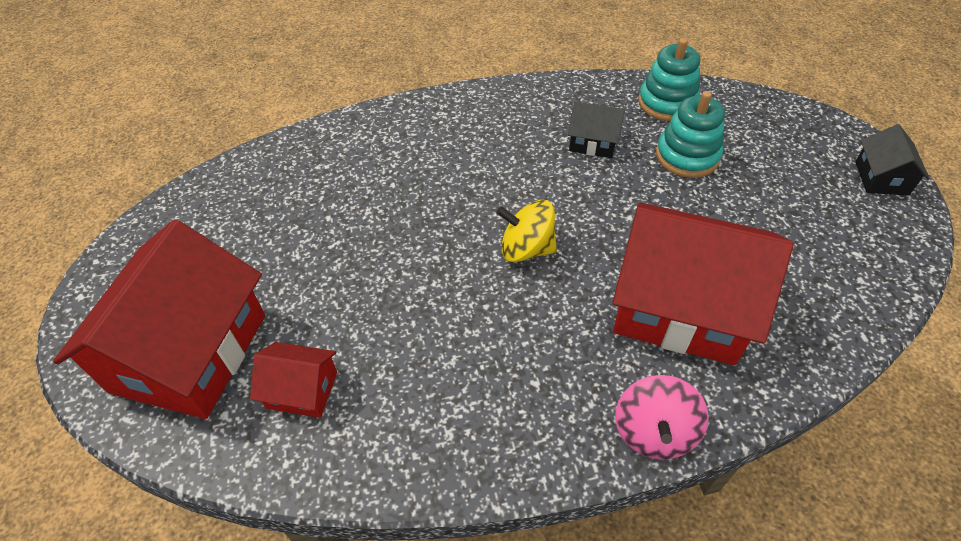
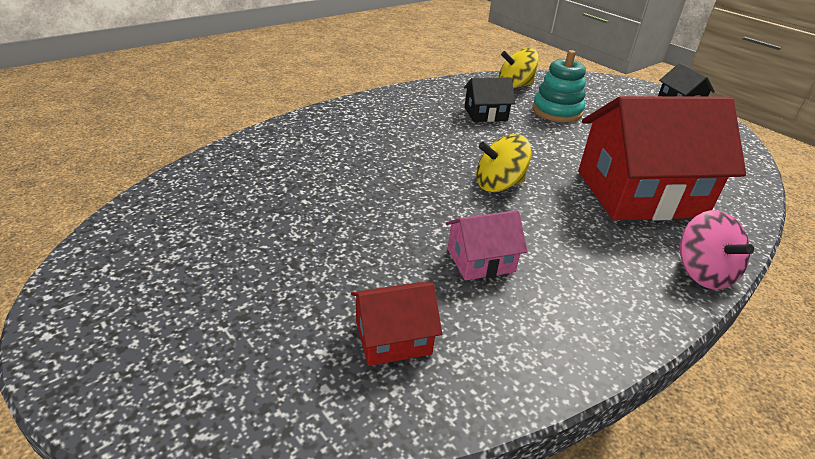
camera: 30 degrees left, 15 degrees down
(190, 353) = (239, 345): red house -> none
(434, 337) = (480, 260): none -> pink house
(667, 103) = (514, 86): turquoise stacking toy -> yellow spinning top

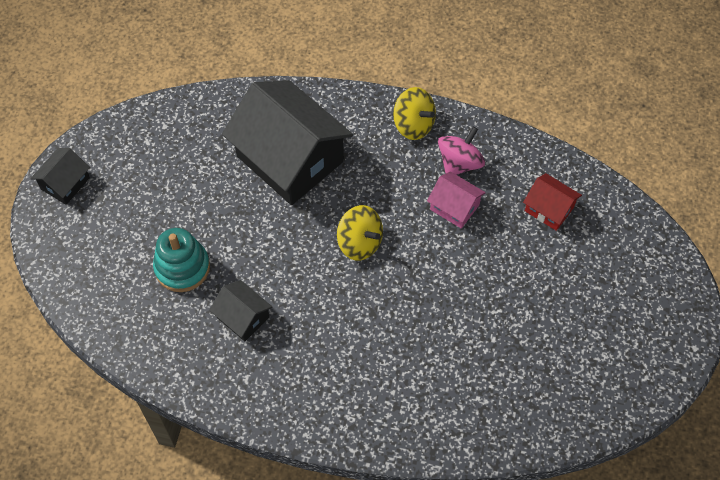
camera: 125 degrees left, 25 degrees up
(514, 86) = (147, 331): yellow spinning top -> yellow spinning top (413, 125)
(639, 193) = (290, 159): red house -> black house
(702, 272) = (360, 103): pink spinning top -> pink spinning top (459, 163)

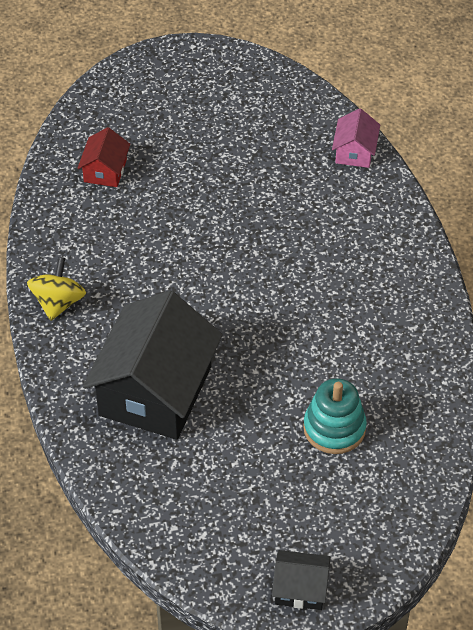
camera: 115 degrees left, 10 degrees down
(243, 317) = (355, 355): black house -> none
(360, 243) = (222, 296): yellow spinning top -> none
(454, 207) = (141, 238): pink house -> pink house (355, 152)
(459, 163) = (87, 251): pink spinning top -> none

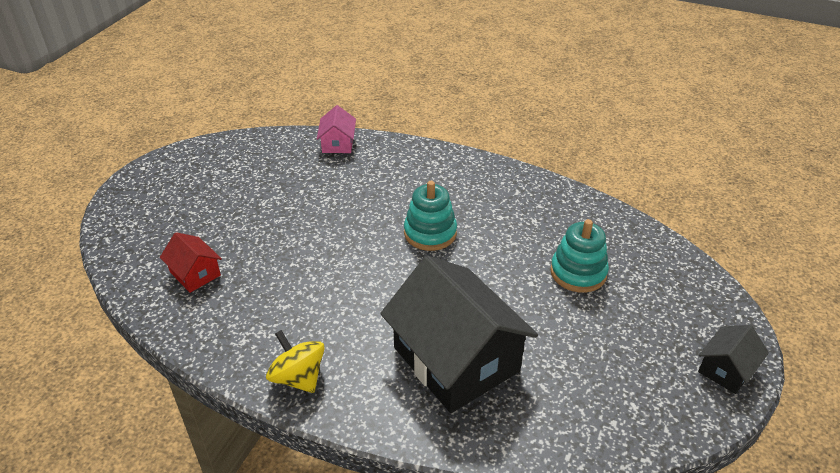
camera: 55 degrees left, 10 degrees down
(290, 293) = (430, 233): none -> turquoise stacking toy
(355, 152) = (338, 143): pink house -> pink house turned 45 degrees clockwise

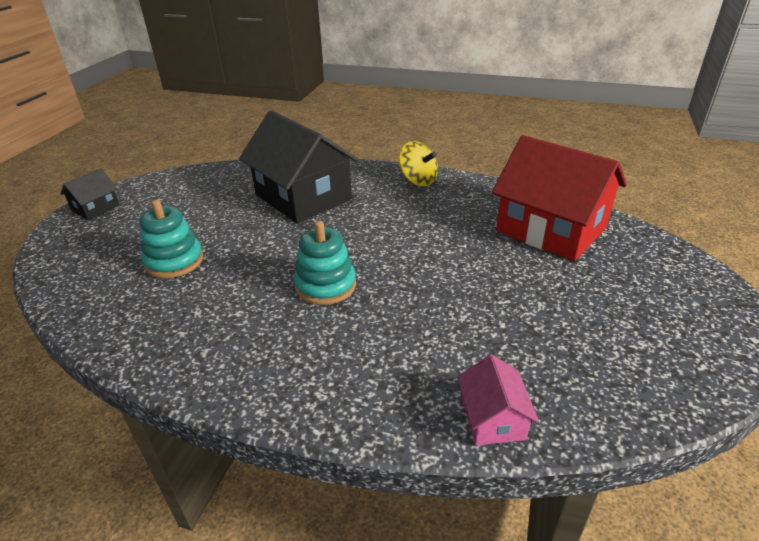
camera: 175 degrees right, 5 degrees down
(195, 273) = (551, 229): red house -> red house, size x2.20

